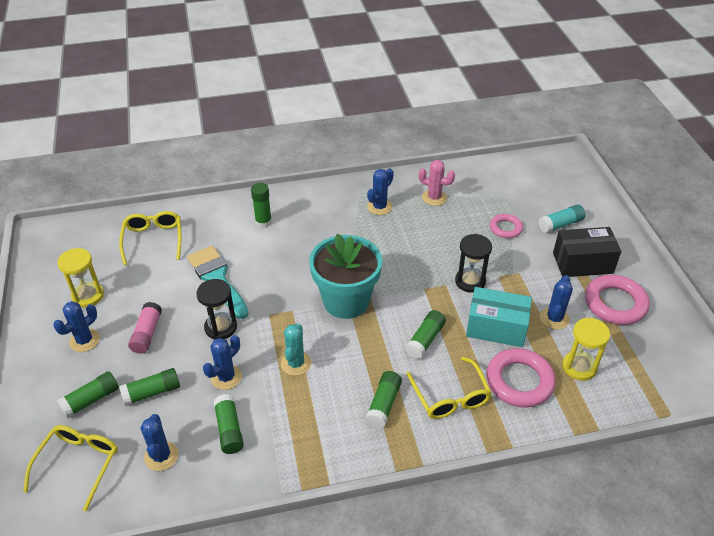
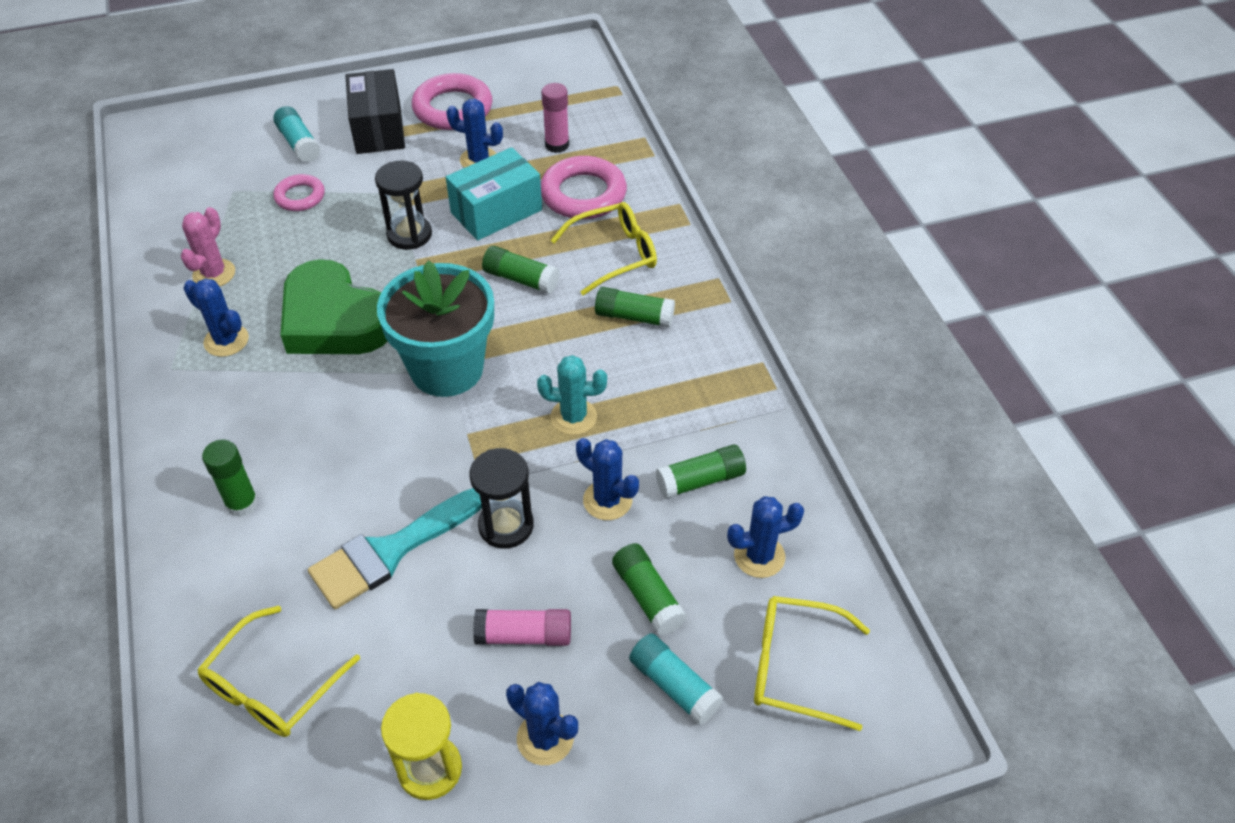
camera: 95 degrees left, 5 degrees up
(91, 400) = (674, 685): green glue stick -> turquoise glue stick
(153, 240) = (272, 687): yellow glasses -> yellow glasses turned 45 degrees counterclockwise
(392, 249) = (334, 320): none -> green heart
(496, 328) = (496, 211): turquoise box -> turquoise box turned 45 degrees clockwise
(579, 367) = (557, 145): yellow hourglass -> pink glue stick

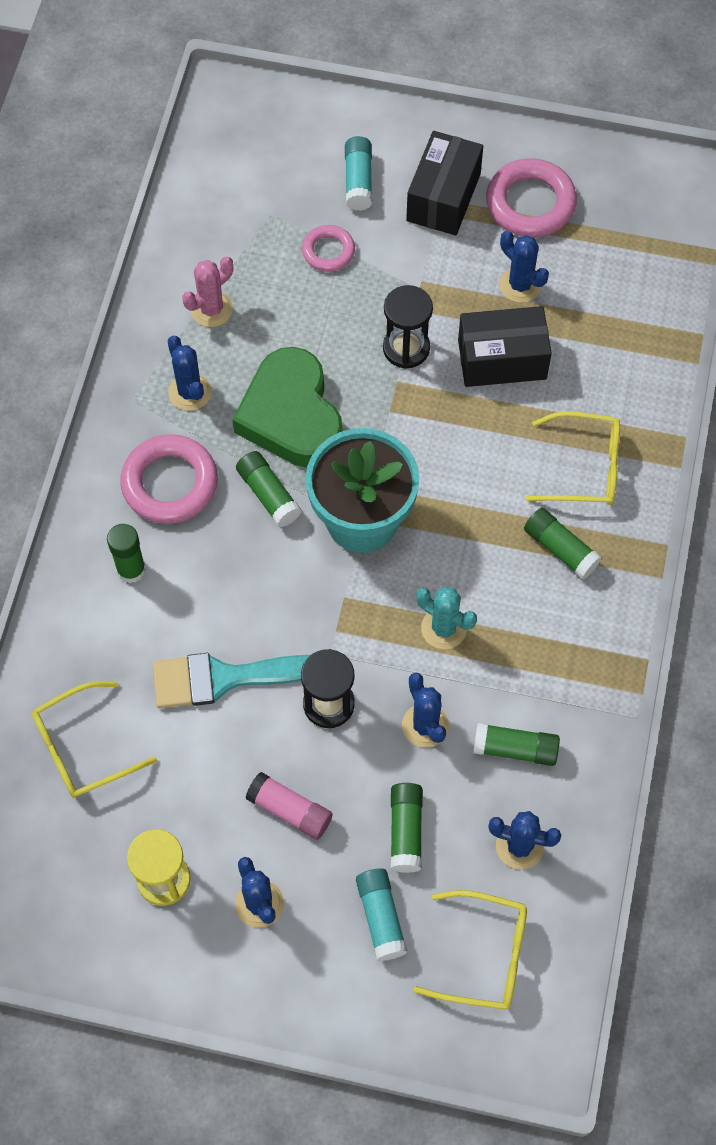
camera: 30 degrees right, 15 degrees up
(496, 211) = (502, 359): turquoise box -> black box
(521, 279) = (480, 453): green glue stick -> green glue stick (268, 495)
(557, 145) = (608, 302): pink glue stick -> none
(583, 194) = (597, 379): pink ring -> pink ring (170, 483)
(794, 667) = (485, 956): yellow glasses -> yellow glasses turned 150 degrees clockwise

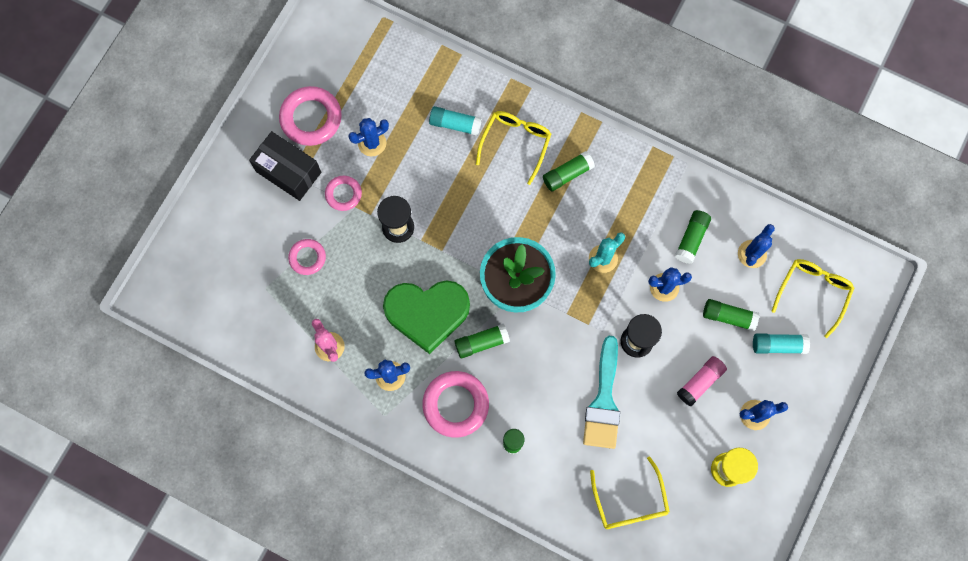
camera: 75 degrees left, 10 degrees up
(358, 181) = (257, 223): turquoise glue stick -> turquoise glue stick (455, 124)
(433, 270) = (343, 194): none -> pink ring
(502, 359) = (424, 170): black box -> none

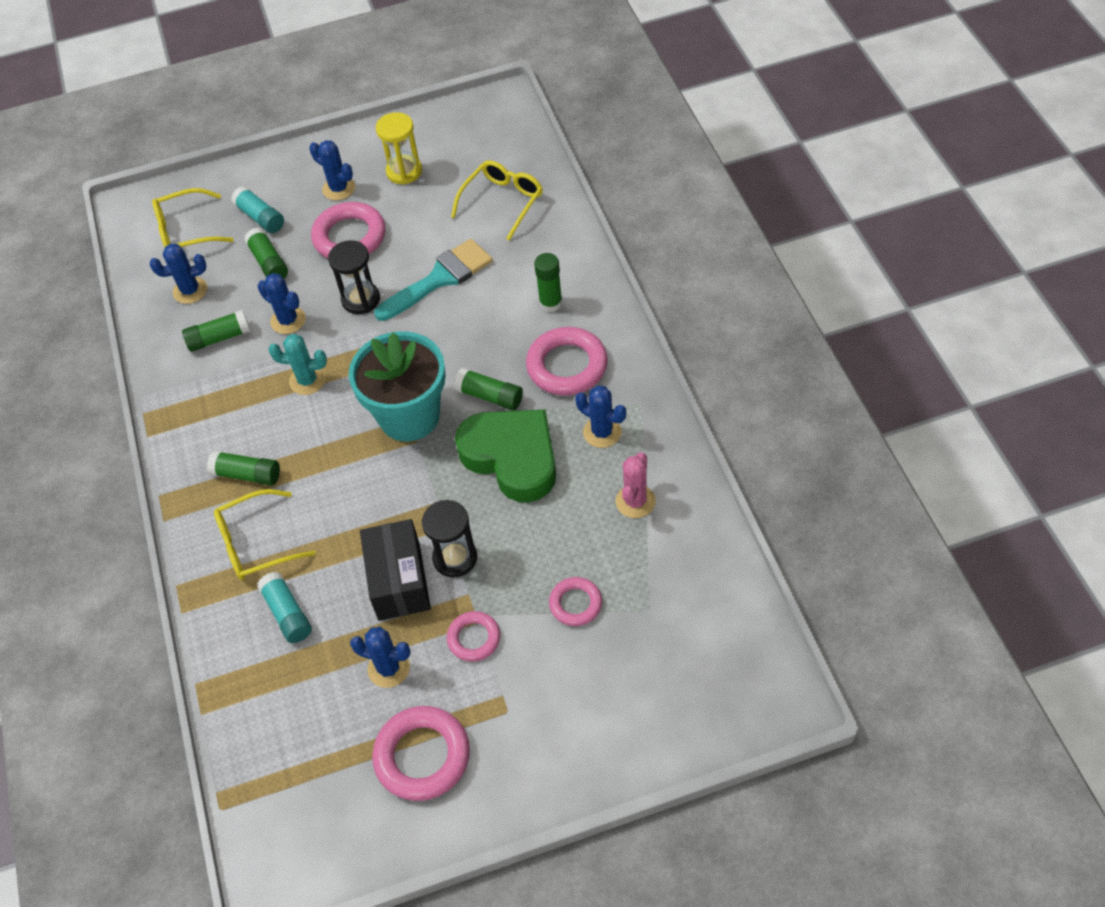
camera: 130 degrees left, 20 degrees down
(288, 172) = (507, 715): black box -> black box (399, 581)
(700, 382) = (349, 237): pink glue stick -> pink ring

